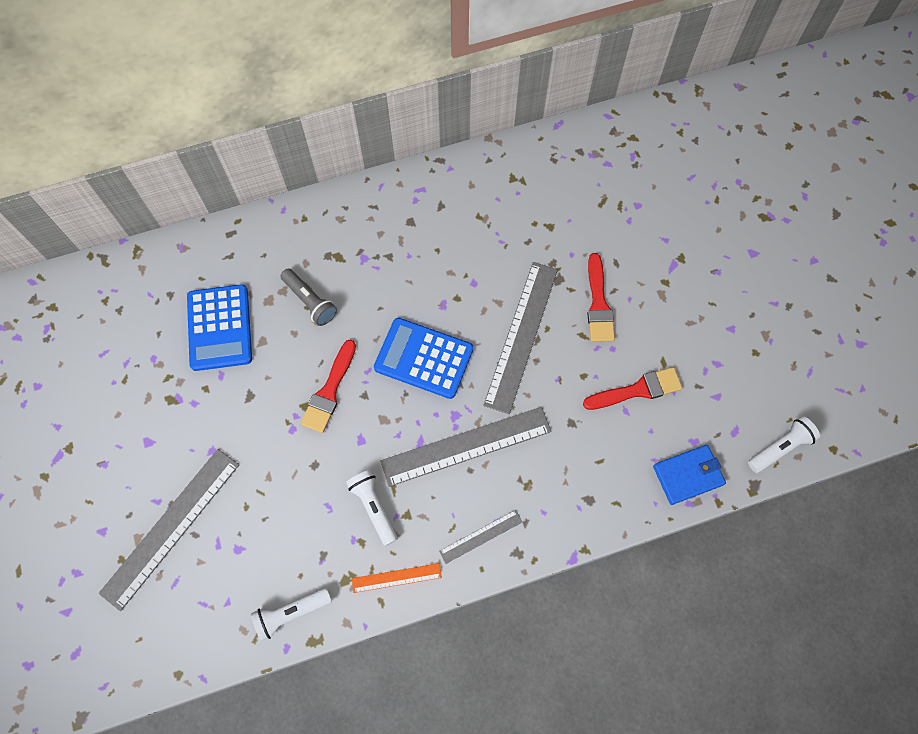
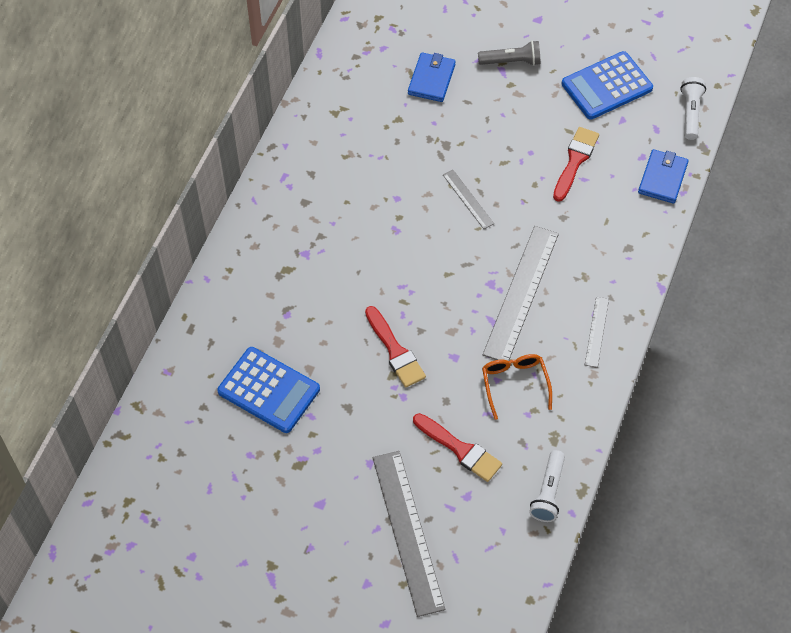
camera: 50 degrees left, 10 degrees down
(310, 301) = (307, 314): grey flashlight -> grey flashlight (511, 61)
(374, 507) = (514, 384): white flashlight -> orange glasses
(396, 578) = (581, 405): orange ruler -> none
(424, 358) = (427, 272): blue calculator -> blue calculator (606, 86)
(521, 336) = (468, 199): grey ruler -> grey ruler, size x0.49
(598, 304) = (488, 135): red brush -> red brush (460, 449)
(612, 220) = (431, 79): none -> blue wallet

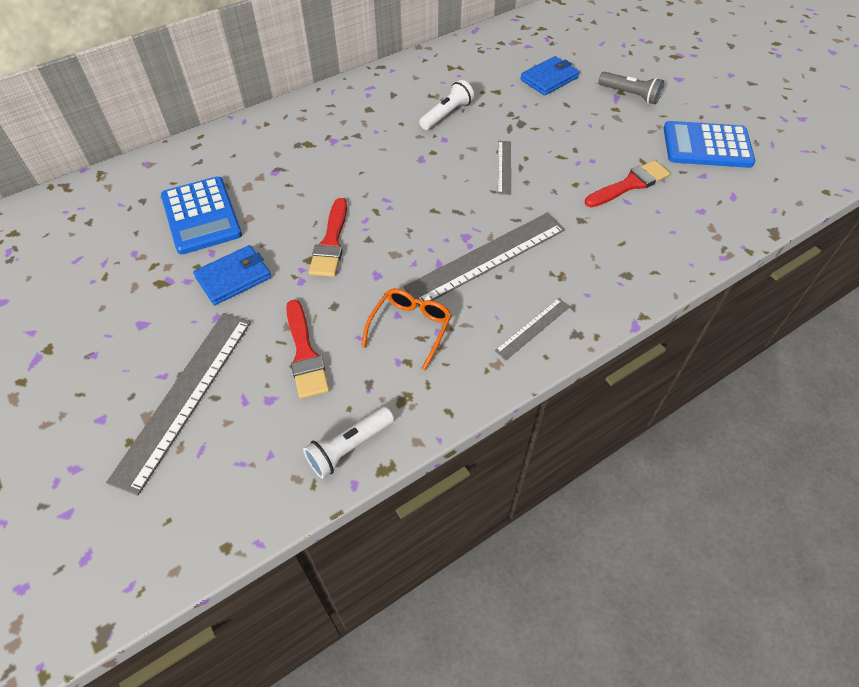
camera: 35 degrees right, 5 degrees down
(662, 178) = (710, 236): blue wallet -> blue wallet (234, 277)
(690, 113) = (780, 200): white flashlight -> white flashlight (447, 114)

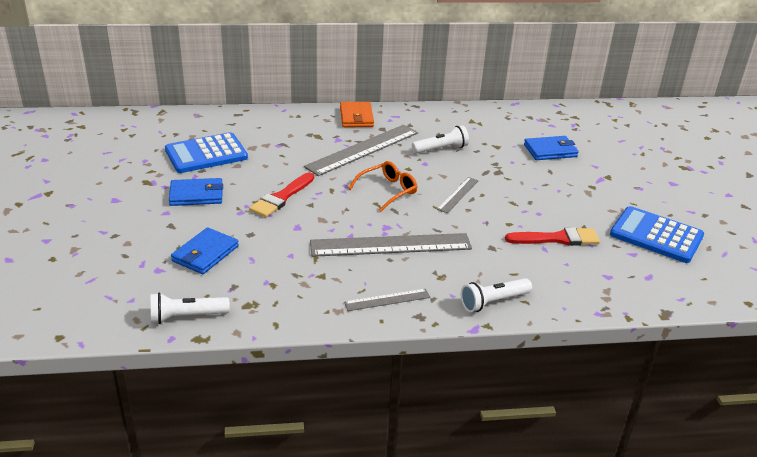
camera: 25 degrees right, 20 degrees down
(185, 397) = (107, 248): grey ruler -> grey ruler (363, 149)
(201, 216) = (206, 154): blue calculator -> blue calculator turned 60 degrees clockwise
(305, 354) = (205, 254): red brush -> blue wallet
(330, 103) = (356, 117): none -> orange wallet
(410, 328) = (293, 266): orange glasses -> orange glasses (388, 191)
(628, 285) = (493, 302): none -> white flashlight
(630, 95) = (614, 181): grey flashlight -> none

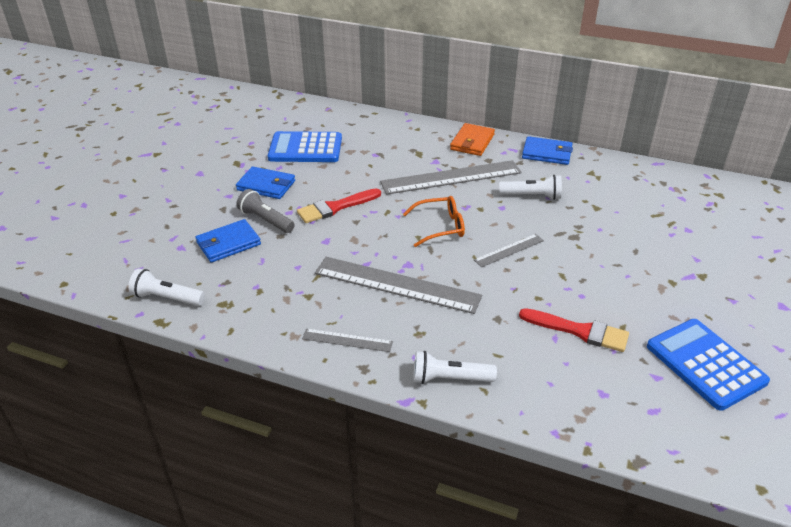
camera: 30 degrees right, 5 degrees up
(224, 224) = (266, 220): none -> grey flashlight
(550, 151) = (655, 227): blue wallet -> blue wallet (547, 153)

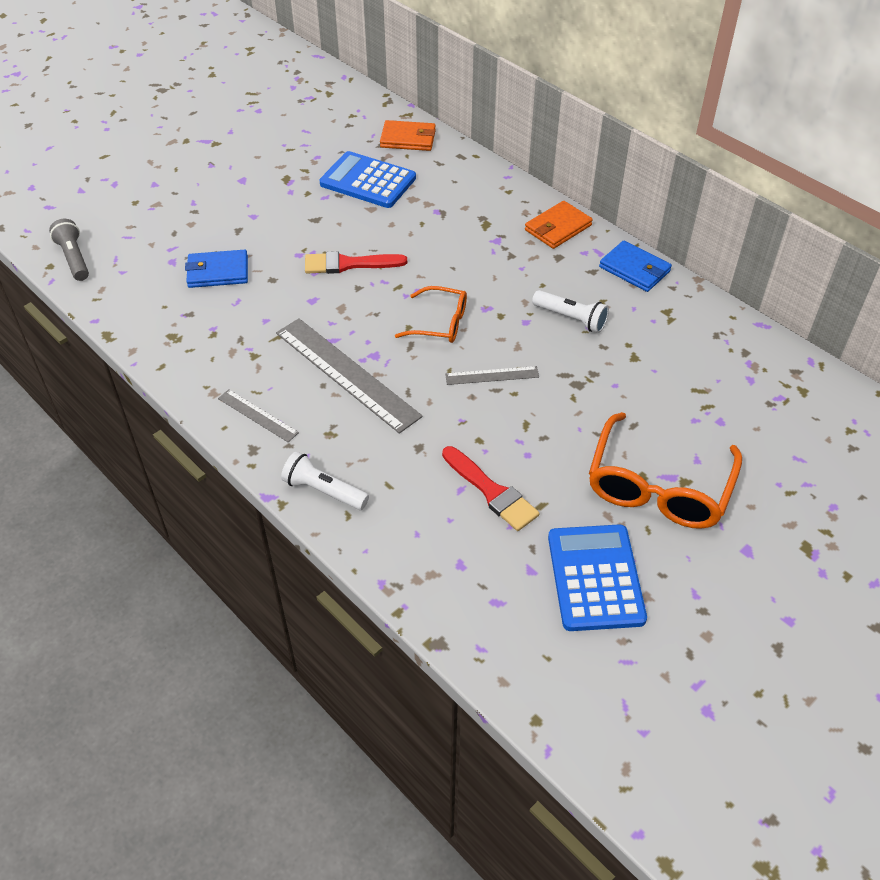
camera: 25 degrees right, 10 degrees up
(167, 298) = (127, 312): white flashlight -> none
(266, 185) = (297, 215): blue wallet -> none
(266, 220) = (270, 257): grey flashlight -> grey flashlight (74, 258)
(314, 114) = (408, 139): none -> orange wallet
(451, 177) = (498, 266): grey ruler -> none
(689, 285) = (658, 487): none -> orange glasses

